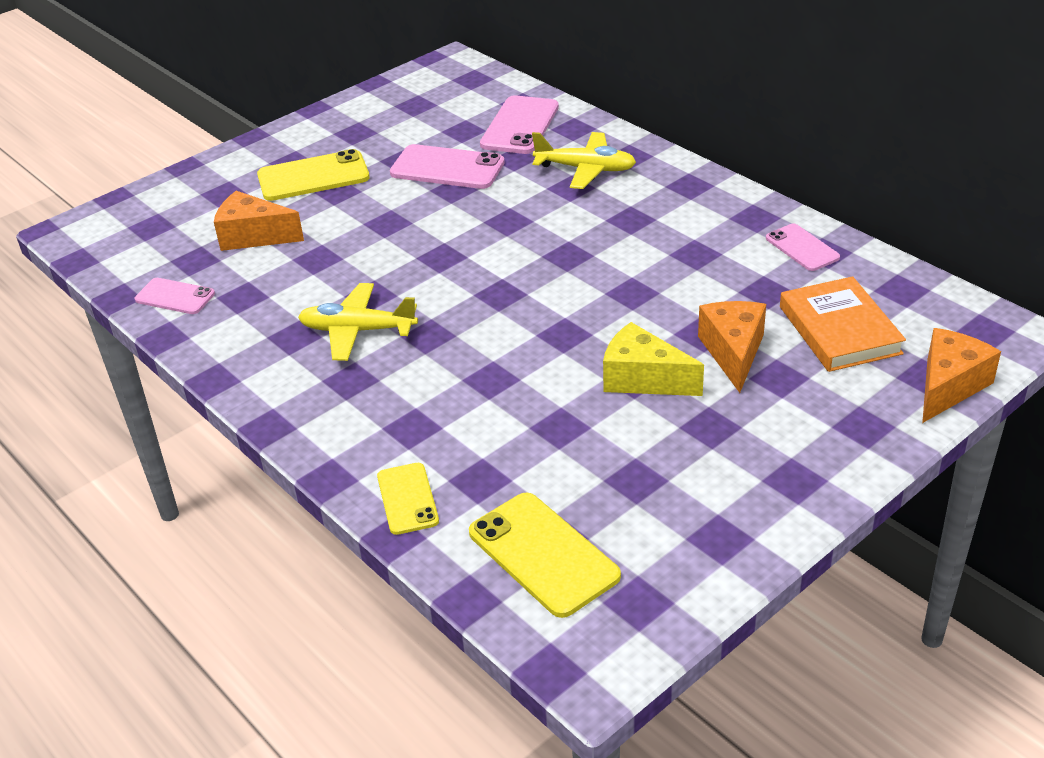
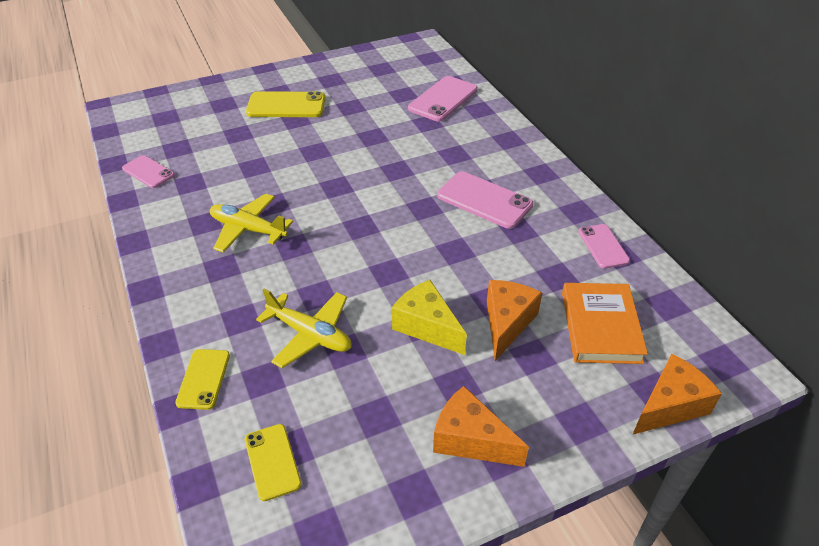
camera: 15 degrees right, 5 degrees up
(253, 236) = (223, 140): orange cheese -> orange cheese (470, 440)
(447, 168) = (377, 119): pink phone -> pink phone (484, 200)
(543, 554) = (272, 461): yellow phone -> yellow phone, size x0.62
(585, 169) = (472, 142): yellow plane -> yellow plane (310, 334)

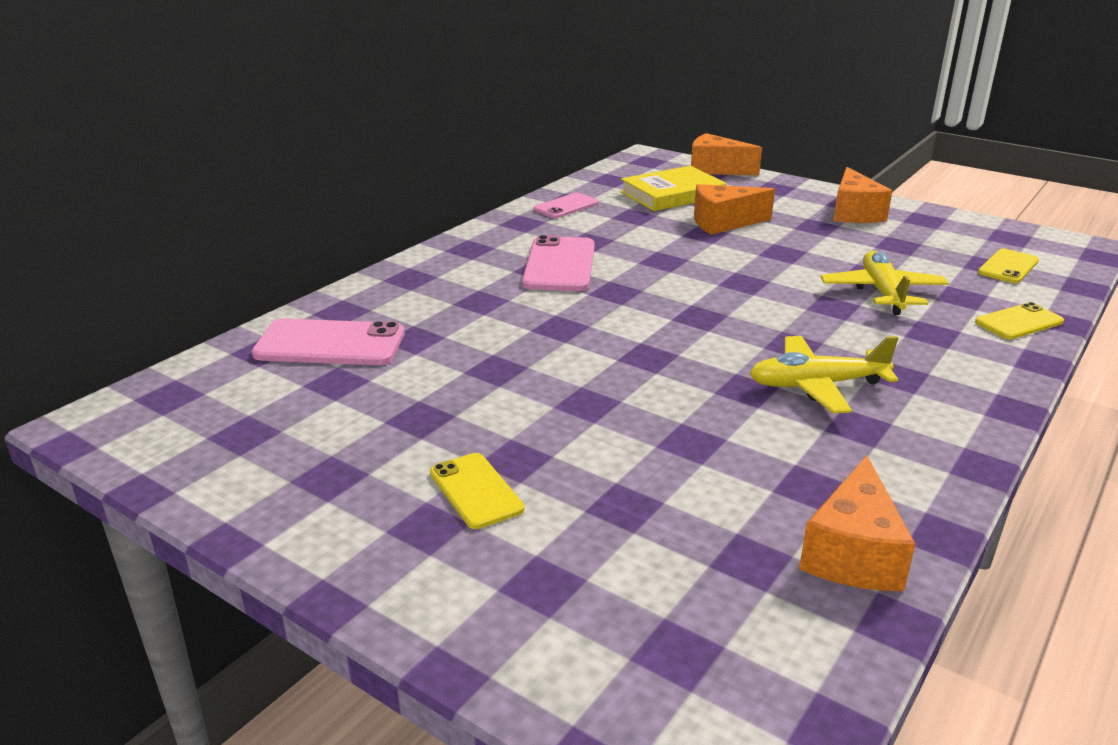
camera: 120 degrees left, 15 degrees down
(148, 172) = (853, 553): pink phone -> orange cheese
(248, 229) = (816, 385): yellow plane -> yellow plane turned 90 degrees clockwise
(286, 105) = (476, 491): yellow phone -> yellow phone, size x0.62
(427, 326) = (781, 249): yellow cheese -> none
(600, 326) = (672, 194): orange book -> yellow book

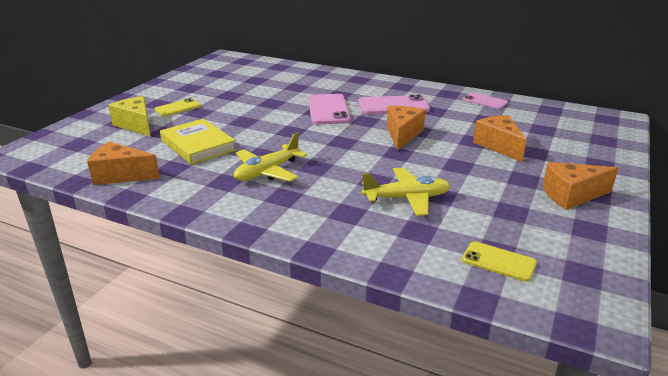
camera: 80 degrees right, 0 degrees up
(330, 344) = (287, 75): pink phone -> pink phone (328, 110)
(572, 553) = (136, 125): none -> yellow cheese
(672, 194) = (540, 129): yellow book -> yellow book (198, 145)
(715, 169) = (618, 142): orange cheese -> orange cheese (402, 135)
(816, 385) = (267, 172): yellow plane -> yellow plane turned 120 degrees counterclockwise
(1019, 322) = (380, 251): yellow phone -> none

